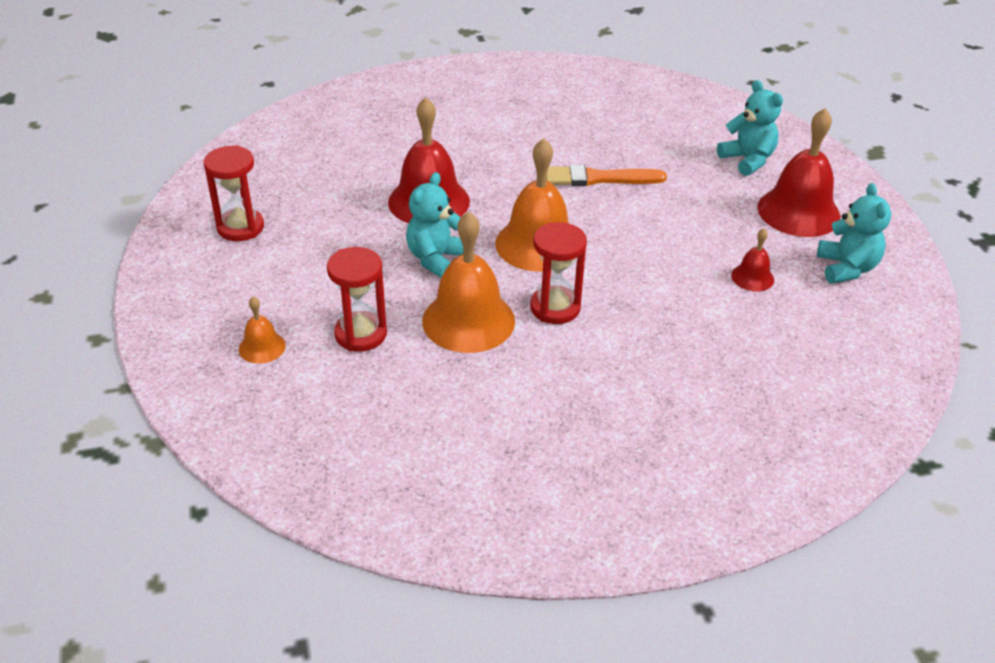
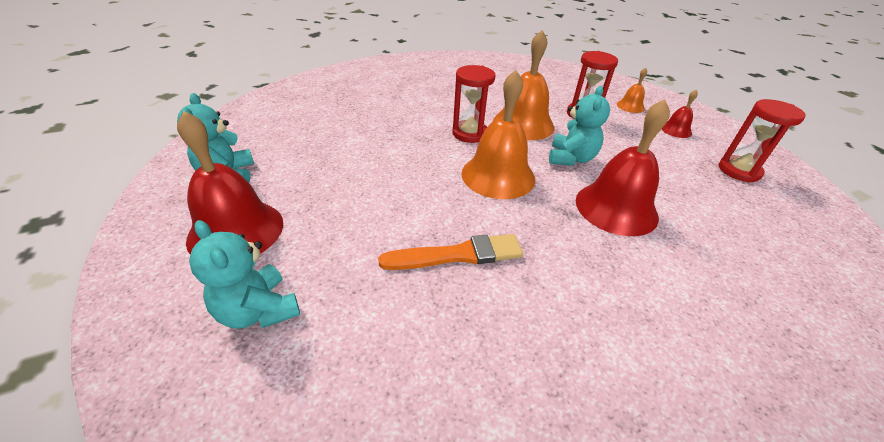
camera: 170 degrees right, 0 degrees up
(752, 277) = (317, 162): red bell -> red bell (676, 130)

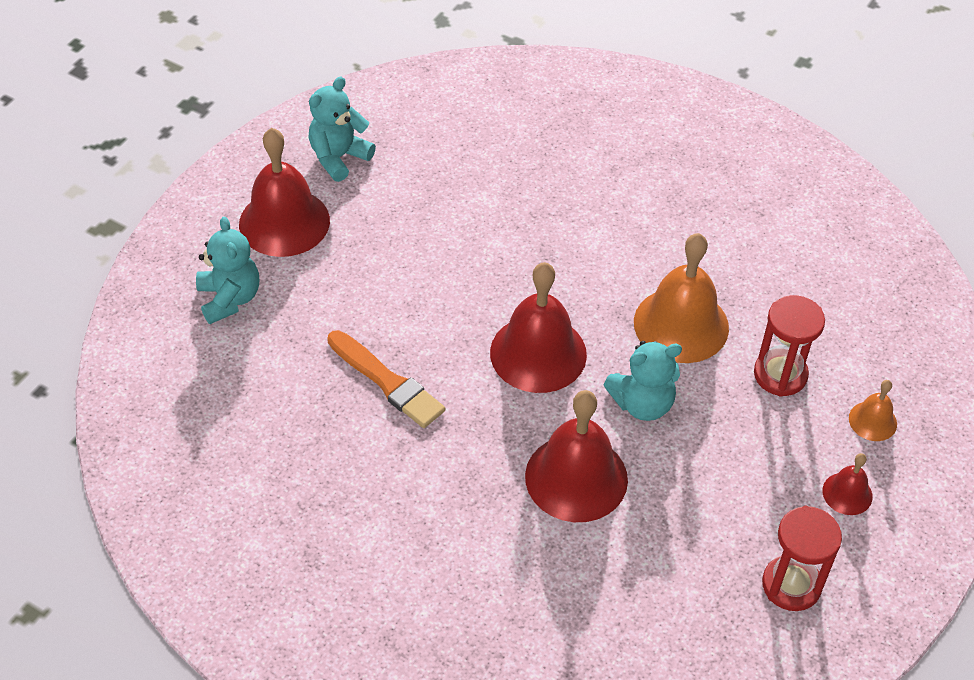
camera: 55 degrees right, 10 degrees up
(258, 310) = (229, 299): turquoise teddy bear -> turquoise teddy bear turned 150 degrees clockwise
(469, 133) = (600, 286): red hourglass -> none
(498, 175) = (538, 353): orange bell -> red bell

